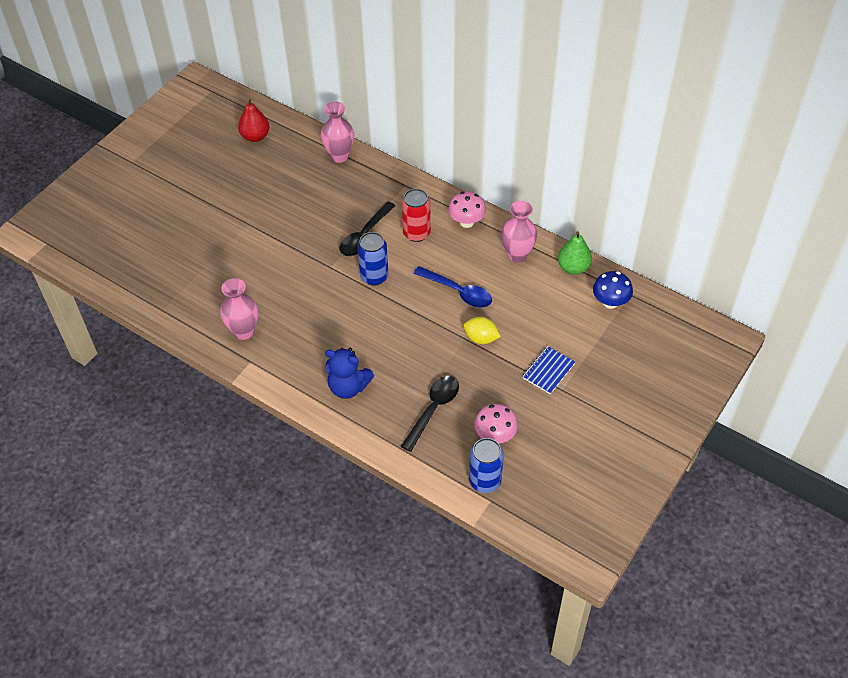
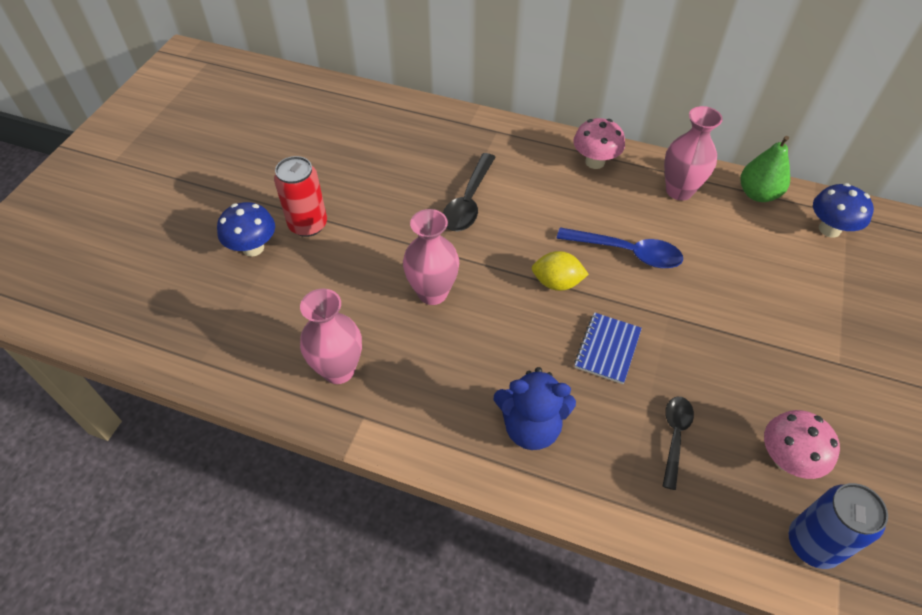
camera: 15 degrees left, 0 degrees up
(210, 242) = (253, 248): none -> blue mushroom
(255, 136) = (280, 105): red pear -> none
(339, 156) = (398, 110): pink vase -> pink vase (432, 293)
(374, 276) = (503, 253): blue can -> none
(416, 233) = (536, 186): red can -> red can (308, 225)
(433, 410) = (675, 437): black spoon -> black spoon, size x0.66
(481, 338) = (689, 311): yellow lemon -> yellow lemon (557, 283)
(548, 371) = (805, 340): blue notebook -> blue notebook (607, 349)

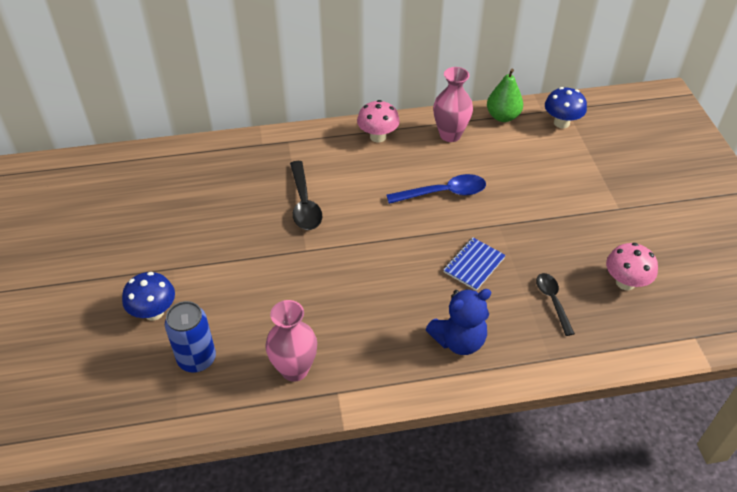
camera: 30 degrees left, 5 degrees down
(308, 225) = (187, 274): red can -> none
(432, 293) = (325, 282): pink vase -> none
(557, 283) = (410, 235): yellow lemon -> none
(607, 349) = (474, 265): blue notebook -> blue notebook turned 45 degrees clockwise
(812, 543) = (669, 325): blue can -> blue can (197, 359)

